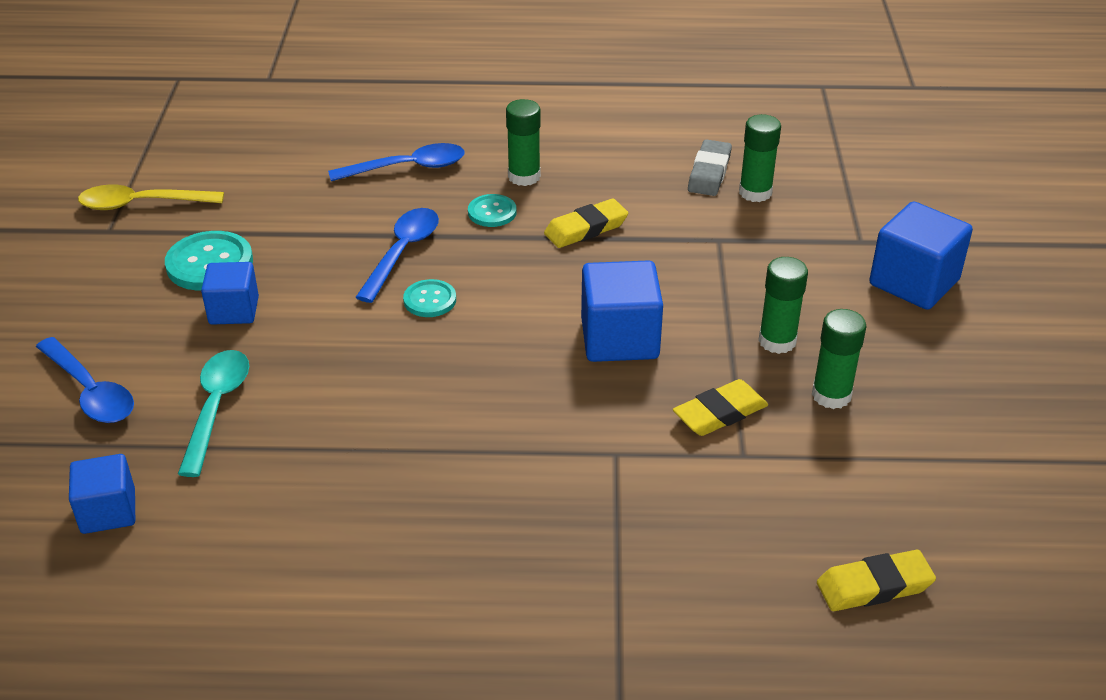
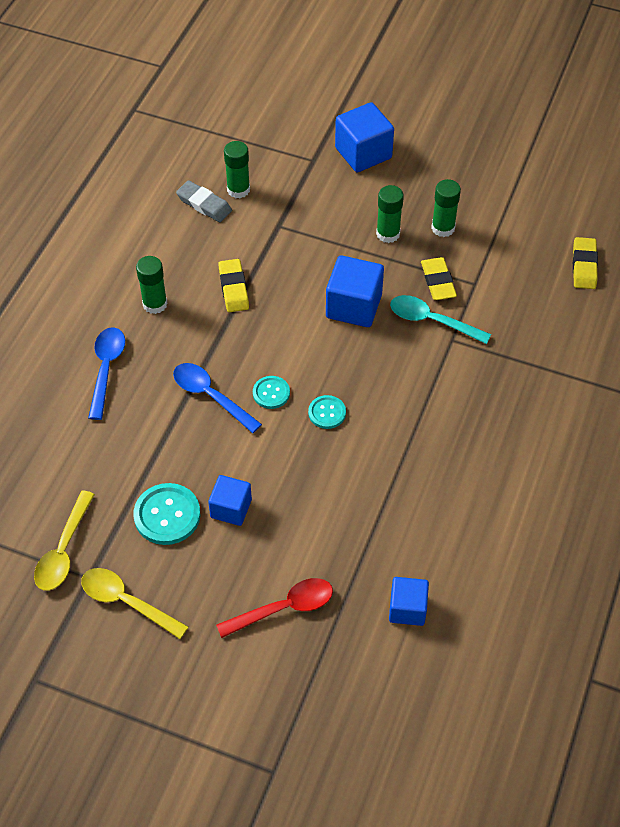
camera: 70 degrees left, 15 degrees up
(79, 265) = (127, 602): none -> yellow spoon
(90, 391) = (283, 608): blue spoon -> red spoon
(216, 408) = (331, 535): turquoise spoon -> turquoise spoon (432, 321)
(492, 212) = (189, 334): turquoise button -> turquoise button (327, 413)

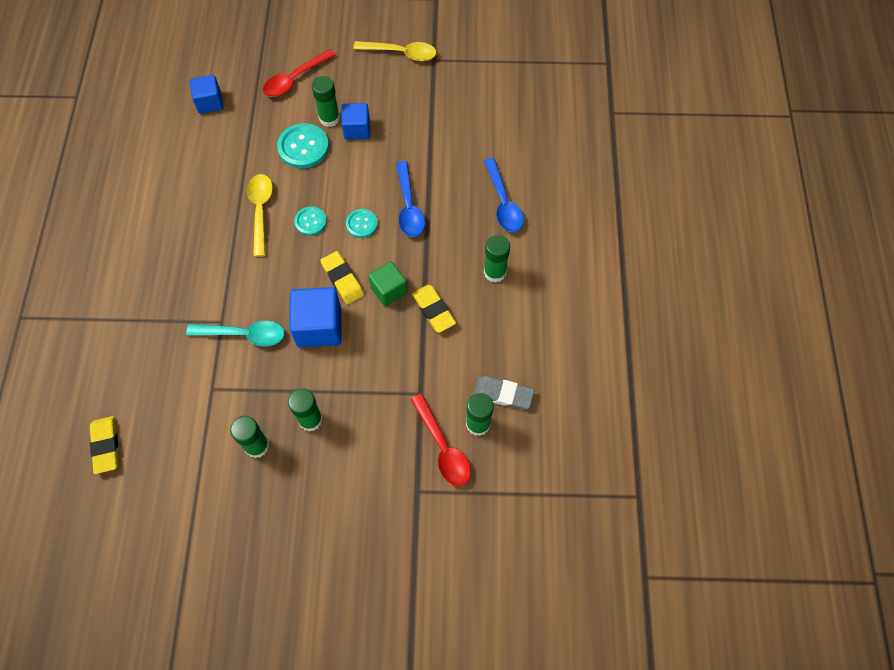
camera: 160 degrees right, 10 degrees up
(64, 550) = (460, 70): yellow spoon -> yellow spoon (261, 211)
(167, 515) = (400, 112): turquoise button -> turquoise button (303, 147)
(211, 396) = (409, 206): blue spoon -> blue spoon turned 60 degrees clockwise
(259, 535) = (329, 118): none -> green glue stick
(270, 319) = (388, 290): none -> green cube
(277, 183) = (442, 447): none -> red spoon
(363, 153) = (367, 521): blue cube -> none
(438, 281) = (247, 379): yellow eraser -> yellow eraser (342, 279)

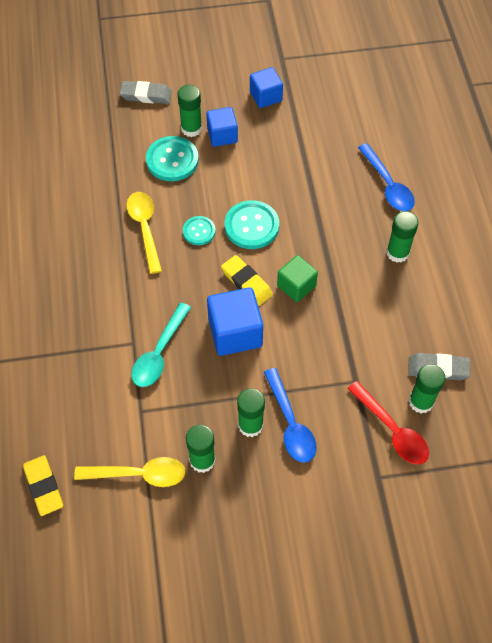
camera: 10 degrees left, 5 degrees down
(210, 102) = (64, 130): blue cube -> blue cube (266, 96)
(243, 335) = (159, 352): turquoise spoon -> turquoise spoon turned 120 degrees clockwise
(295, 79) = (146, 95): red spoon -> grey eraser
(361, 224) = (251, 226): turquoise button -> turquoise button, size x1.67
(401, 53) = (247, 56): yellow spoon -> yellow spoon (138, 474)
(409, 206) = (294, 202): blue spoon -> blue spoon (290, 423)
(433, 310) = (346, 298): yellow eraser -> none

